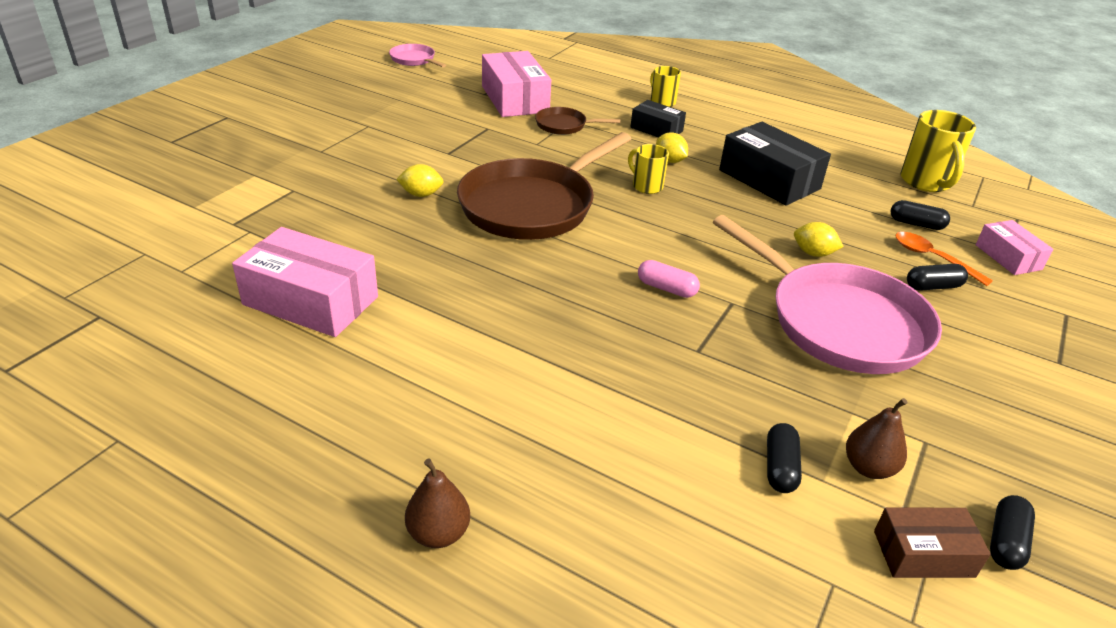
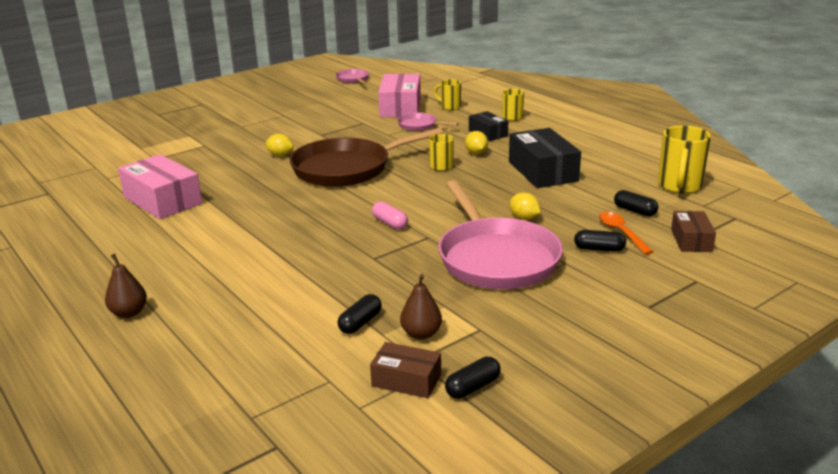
camera: 25 degrees right, 10 degrees down
(564, 125) = (419, 125): brown pan -> pink pan
(575, 93) = (450, 107): none -> yellow mug
(1008, 257) = (691, 240): pink box -> brown box

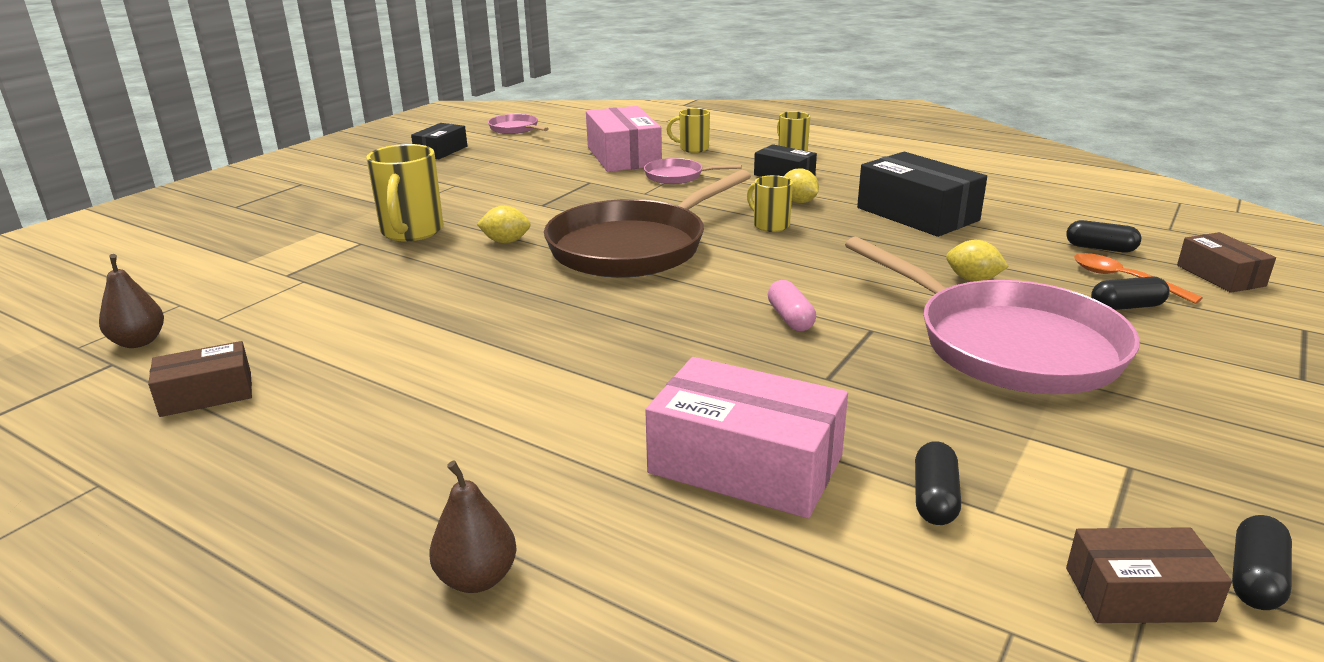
camera: 20 degrees left, 0 degrees up
(78, 214) = (207, 394): none -> brown box
(162, 200) = (360, 342): pink box -> pink box (745, 464)
(295, 90) = (441, 151): none -> black box
(390, 223) = (790, 318): pink capsule -> pink capsule turned 45 degrees clockwise
(421, 334) = (1054, 496): brown pear -> brown pear (139, 342)
(679, 186) = (1109, 210): yellow mug -> yellow mug (411, 232)

